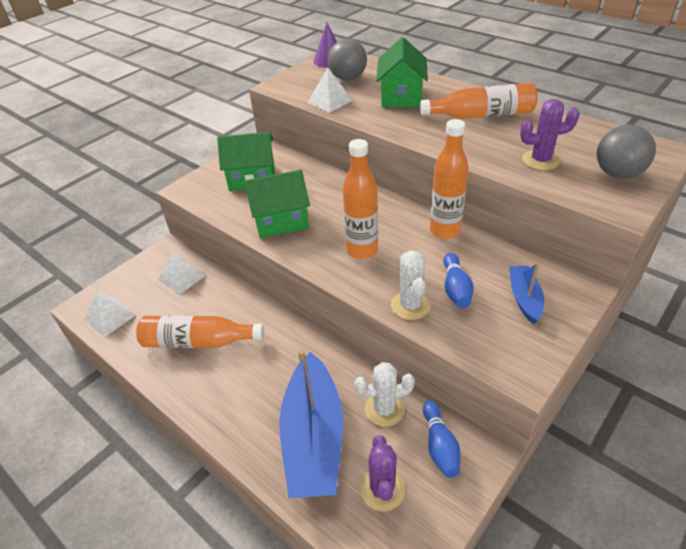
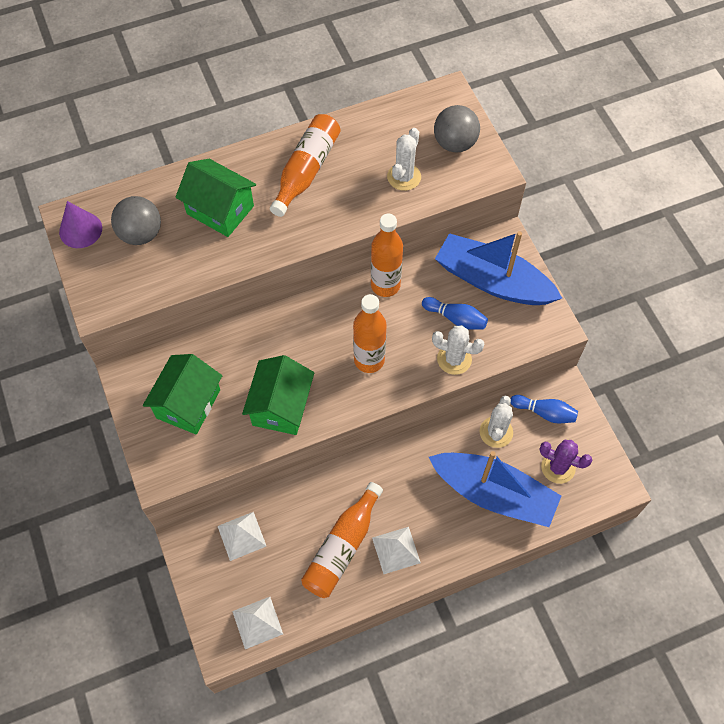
camera: 65 degrees left, 20 degrees up
(330, 101) = (178, 274): white pyramid -> white pyramid (396, 550)
(524, 298) = (492, 281): blue boat -> blue boat, size x2.05
(540, 160) = (404, 177): purple cactus -> white cactus

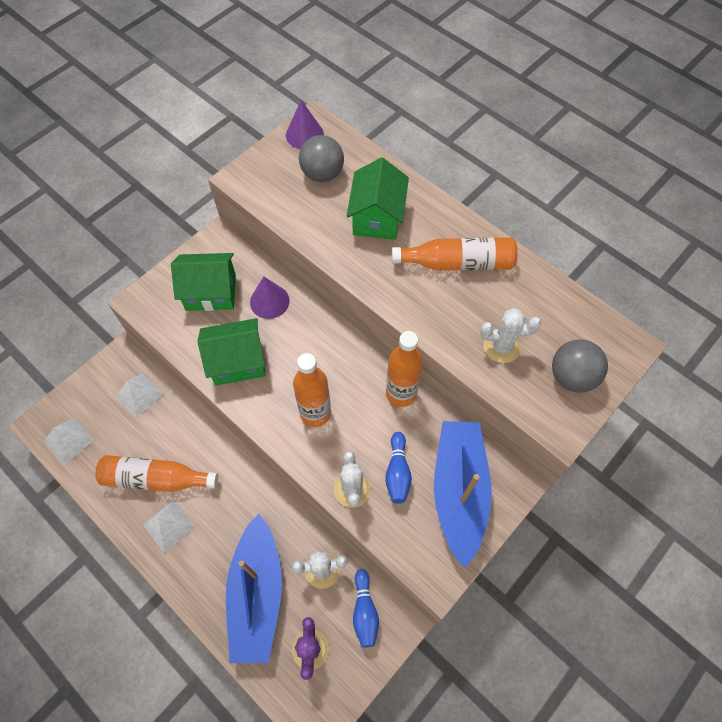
camera: 65 degrees right, 0 degrees up
(230, 354) = (269, 301): none -> purple cone

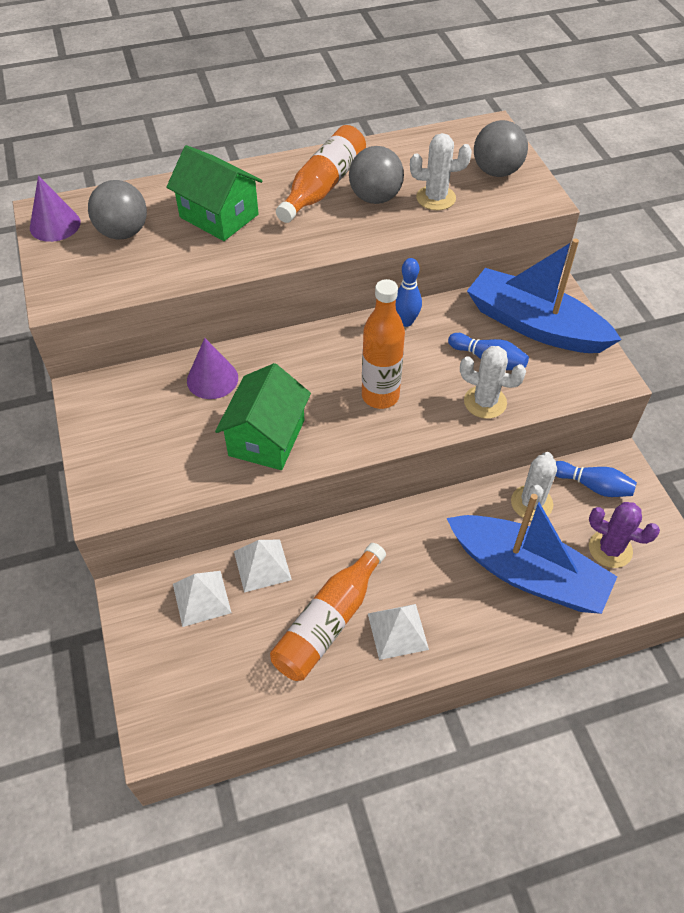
camera: 60 degrees left, 10 degrees down
(69, 441) = (207, 707): white pyramid -> white pyramid (262, 565)
(211, 292) = (153, 427): green house -> none
(401, 394) = (406, 321): orange bottle -> blue bowling pin
(470, 304) = (375, 198): none -> grey ball
(501, 347) = (436, 198): white cactus -> white cactus turned 60 degrees clockwise

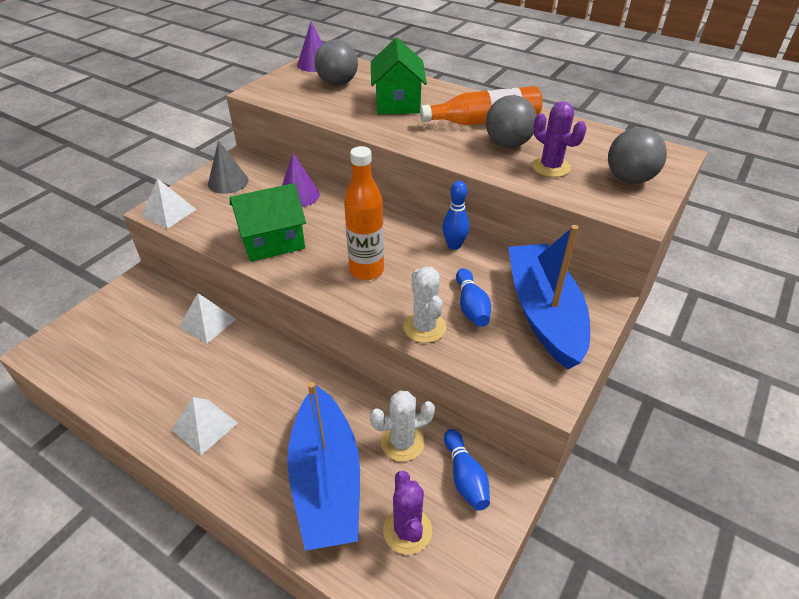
camera: 50 degrees right, 10 degrees down
(120, 421) = (228, 182): none -> grey cone
(201, 598) = (159, 310): white pyramid -> white pyramid (168, 212)
(328, 622) = (184, 382): orange bottle -> none
(436, 198) = (550, 167): white cactus -> purple cactus

